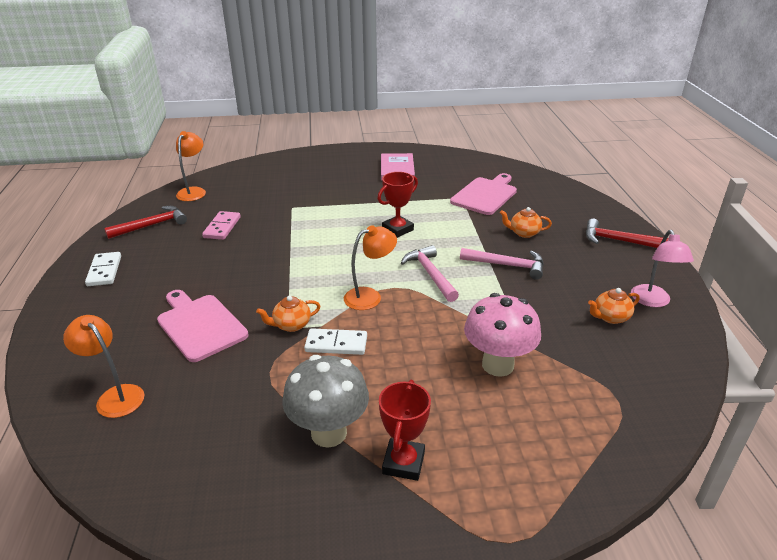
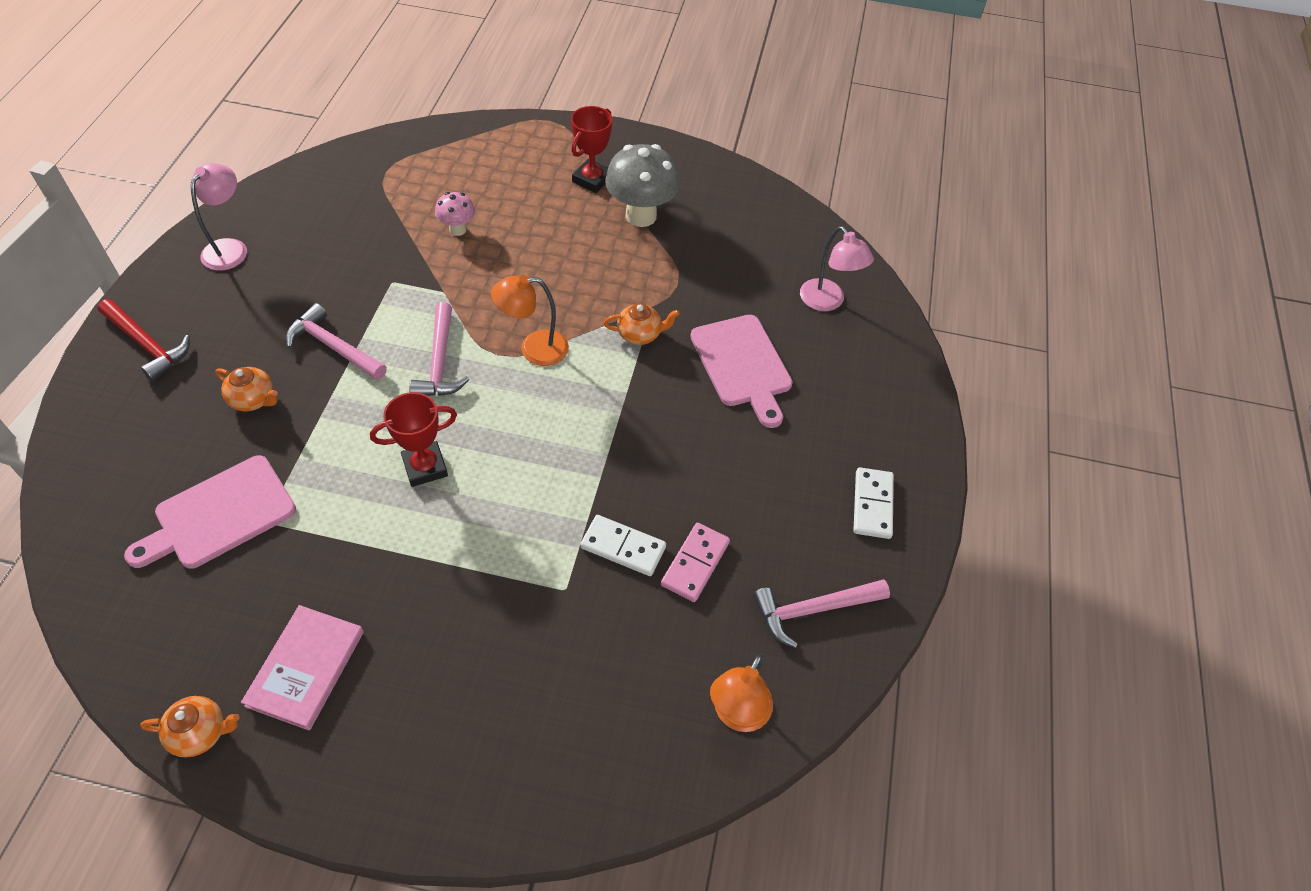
camera: 165 degrees left, 20 degrees up
(115, 396) = (827, 302): orange lamp -> pink lamp
(151, 225) = (813, 610): red hammer -> pink hammer
(336, 344) = (600, 296): white domino -> white domino (623, 547)
(497, 365) = (458, 229): pink mushroom -> pink mushroom, size x0.53
(610, 317) = (297, 244): orange teapot -> orange teapot (200, 732)

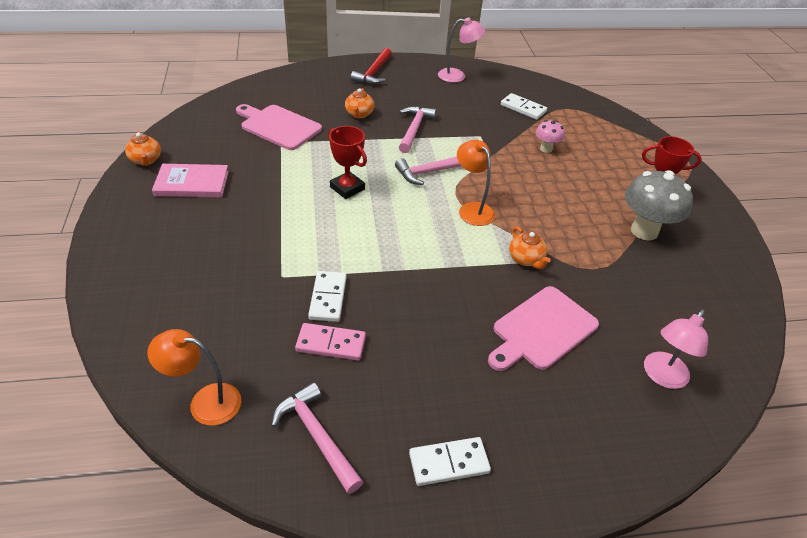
camera: 70 degrees right, 10 degrees down
(358, 212) = (523, 108): none -> white domino

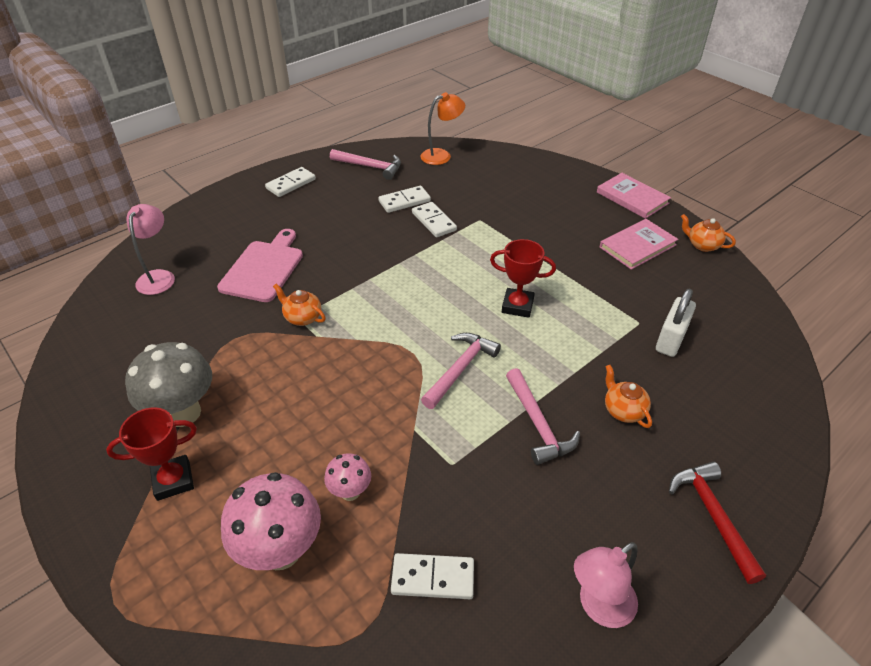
camera: 150 degrees right, 0 degrees up
(113, 223) = (632, 198): none -> pink book
(278, 126) = (670, 339): pink cutting board -> white padlock
(331, 344) = (404, 201): pink domino -> white domino
(472, 209) = (384, 344): orange lamp -> none
(595, 144) = (281, 551): none -> pink mushroom

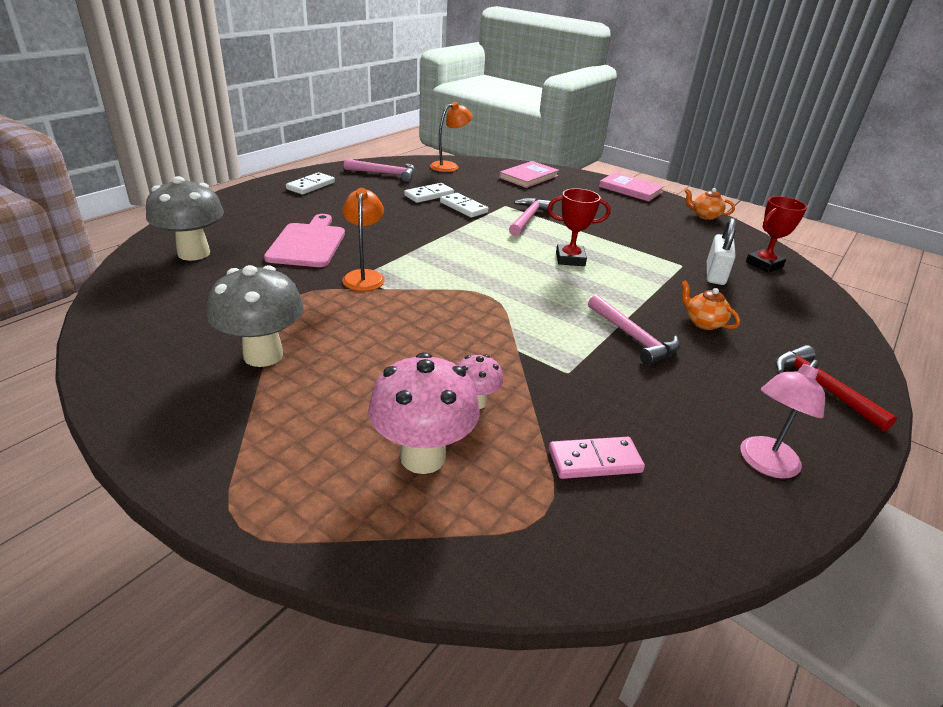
camera: 15 degrees left, 10 degrees down
(159, 277) = (194, 253): pink lamp -> grey mushroom
(173, 480) = (273, 410): red trophy -> red trophy (764, 264)
(302, 317) = (364, 276): orange teapot -> orange lamp
(433, 578) = (594, 461): white domino -> pink domino
(460, 369) = (540, 304): pink hammer -> pink hammer (528, 219)
(637, 246) = (652, 218): pink book -> pink book (528, 177)

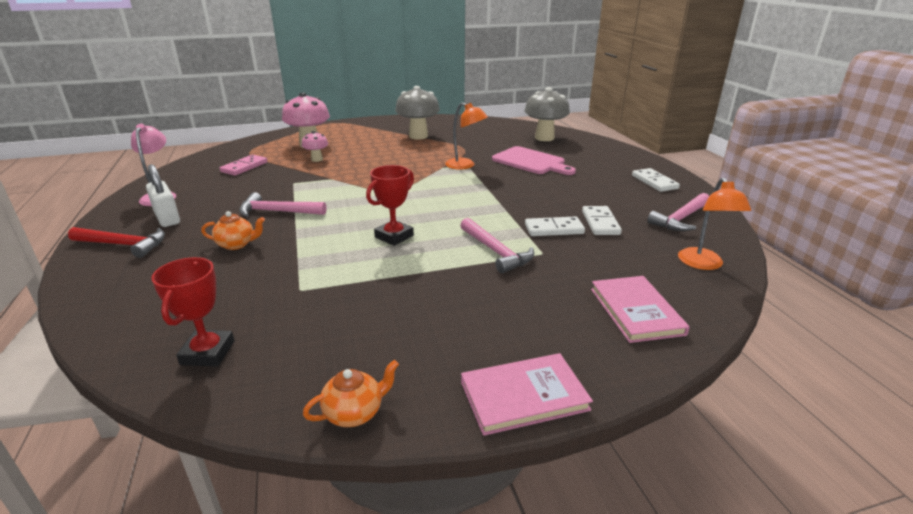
camera: 130 degrees right, 5 degrees down
(715, 274) = (258, 298): white padlock -> white padlock (167, 218)

